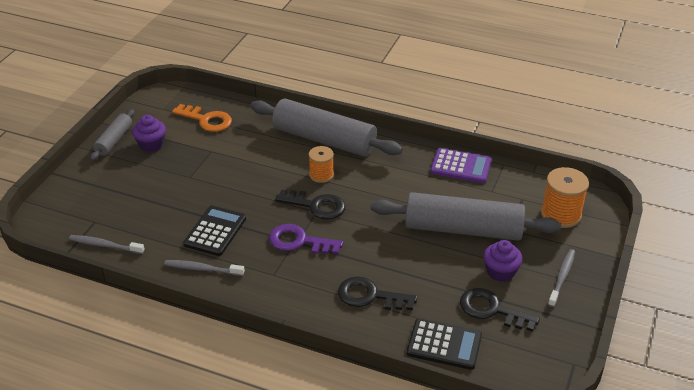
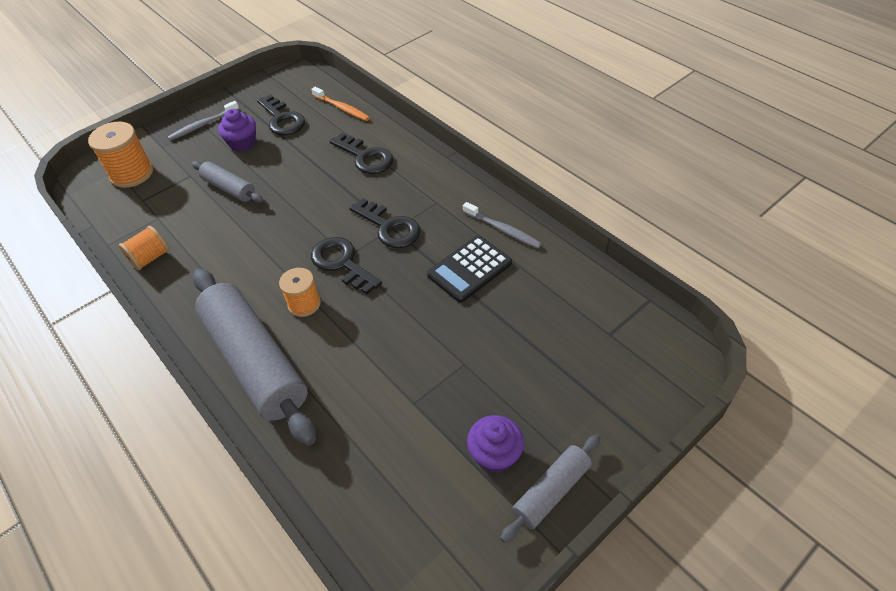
camera: 150 degrees left, 10 degrees up
(105, 245) = (602, 293): grey toothbrush -> none
(206, 120) = (387, 478): orange key -> none
(299, 241) = (389, 227): purple key -> black key
(444, 345) = (342, 108): black calculator -> orange toothbrush
(461, 166) = (150, 258): purple calculator -> orange spool
(463, 229) = (229, 188): grey rolling pin -> grey rolling pin, size x0.50

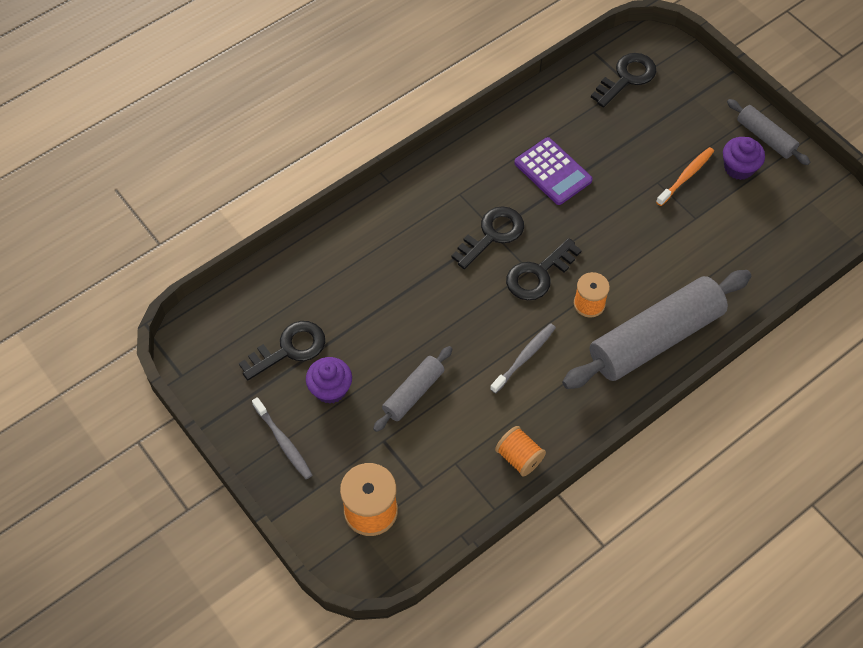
camera: 90 degrees left, 10 degrees up
(342, 108) = (279, 284): orange toothbrush -> orange toothbrush (686, 176)
(365, 157) = (378, 257): black key -> black key (626, 78)
(469, 269) = (553, 172): black calculator -> purple calculator
(502, 229) = (504, 142): grey toothbrush -> grey toothbrush (524, 357)

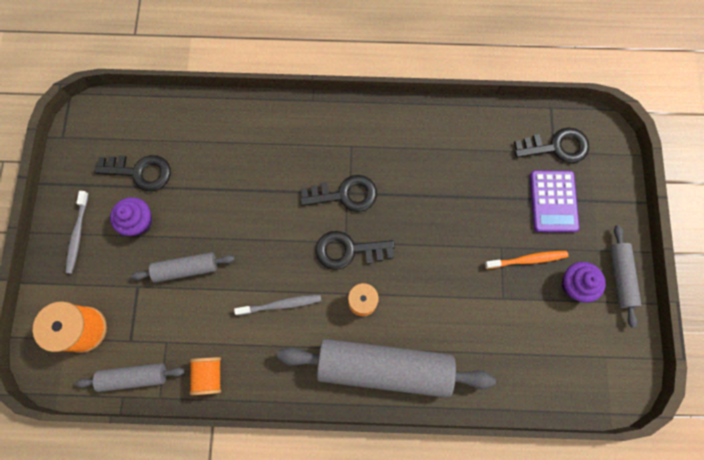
camera: 40 degrees right, 15 degrees up
(455, 511) = (134, 377): none -> grey rolling pin
(553, 172) = (432, 180): purple calculator -> purple calculator (553, 201)

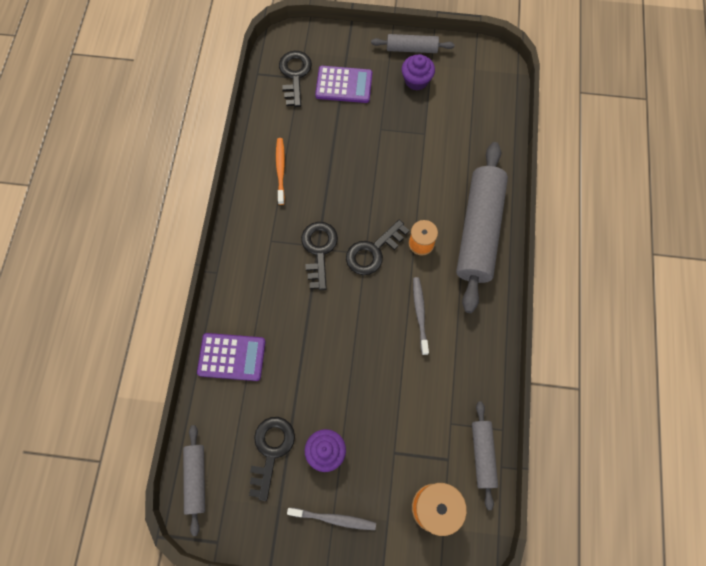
camera: 85 degrees left, 5 degrees down
(186, 268) = (379, 402): grey rolling pin -> grey rolling pin (196, 479)
(209, 375) = (482, 382): orange spool -> none
(228, 126) = (231, 357): none -> purple calculator
(348, 250) = (373, 251): black key -> black key turned 45 degrees clockwise
(527, 260) = (393, 111): orange toothbrush -> orange toothbrush (280, 170)

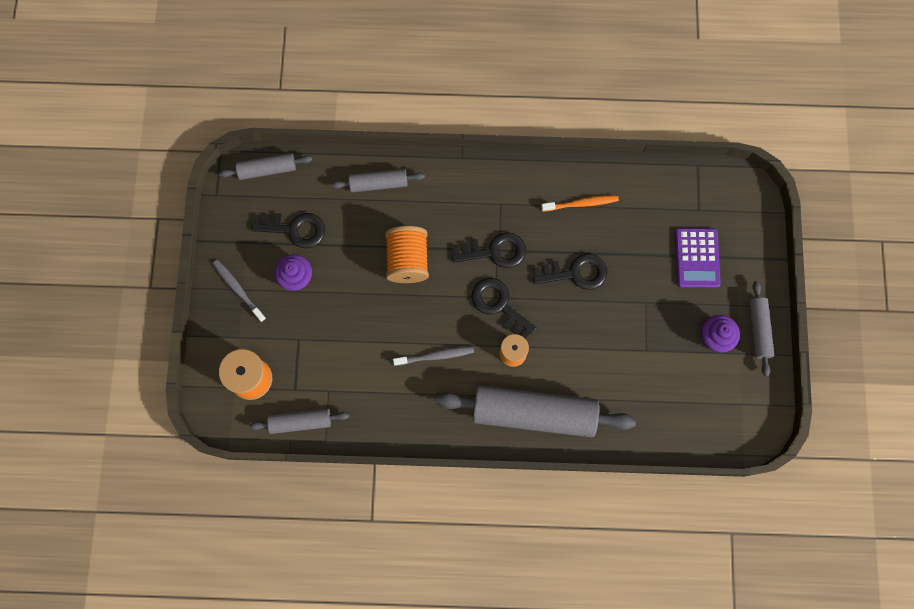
camera: 85 degrees right, 5 degrees up
(231, 357) = (378, 183): purple calculator -> grey rolling pin
(295, 75) = (701, 204): black key -> black key (575, 273)
(319, 333) = (407, 260): none -> orange spool
(333, 519) = (238, 290): grey toothbrush -> grey toothbrush turned 135 degrees clockwise

